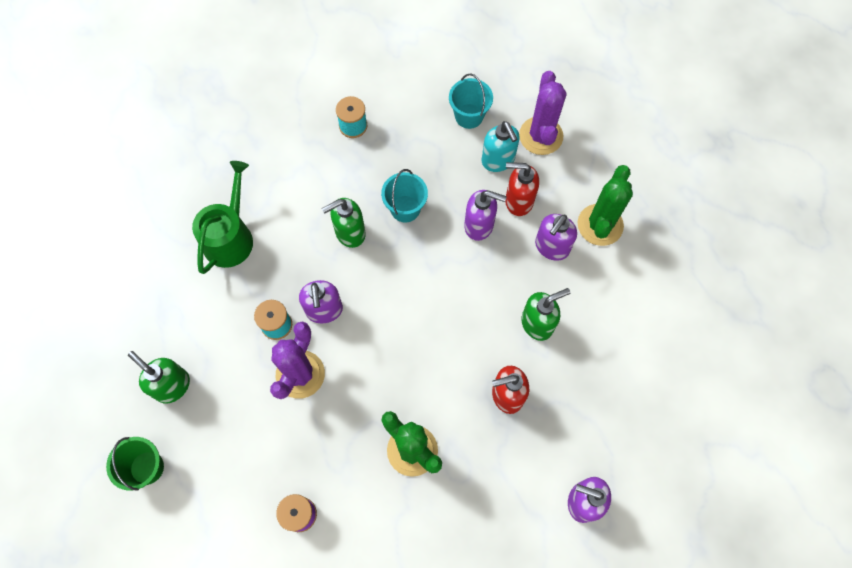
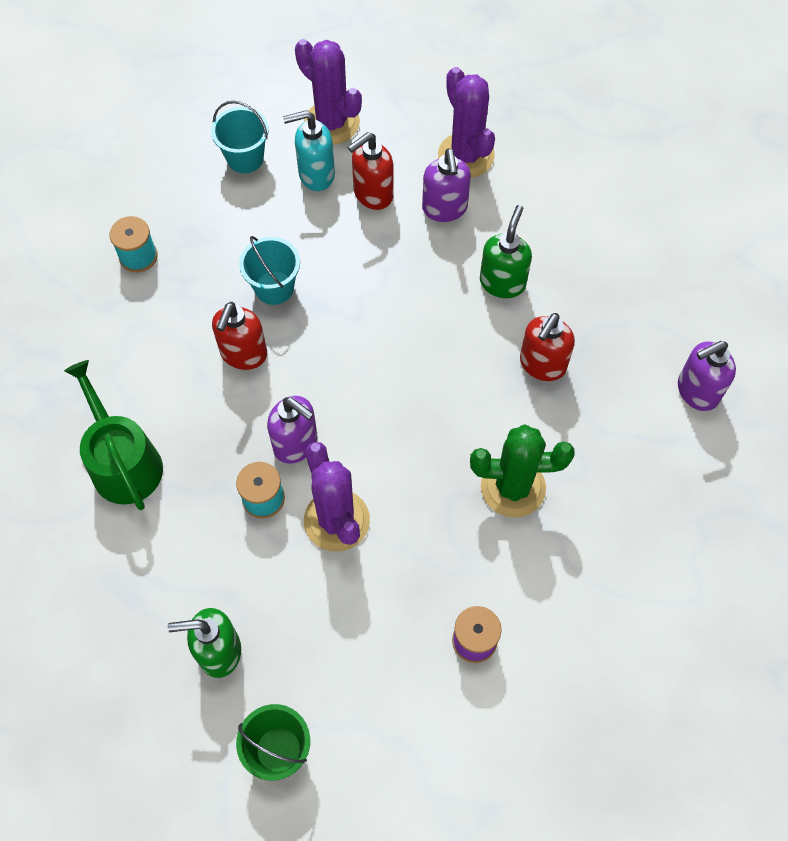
camera: 45 degrees left, 5 degrees down
(349, 233) = (243, 354): green soap dispenser -> red soap dispenser
(479, 225) = (360, 244): purple soap dispenser -> none
(498, 160) = (316, 175): turquoise soap dispenser -> turquoise soap dispenser turned 150 degrees clockwise
(600, 225) = (466, 155): green cactus -> purple cactus

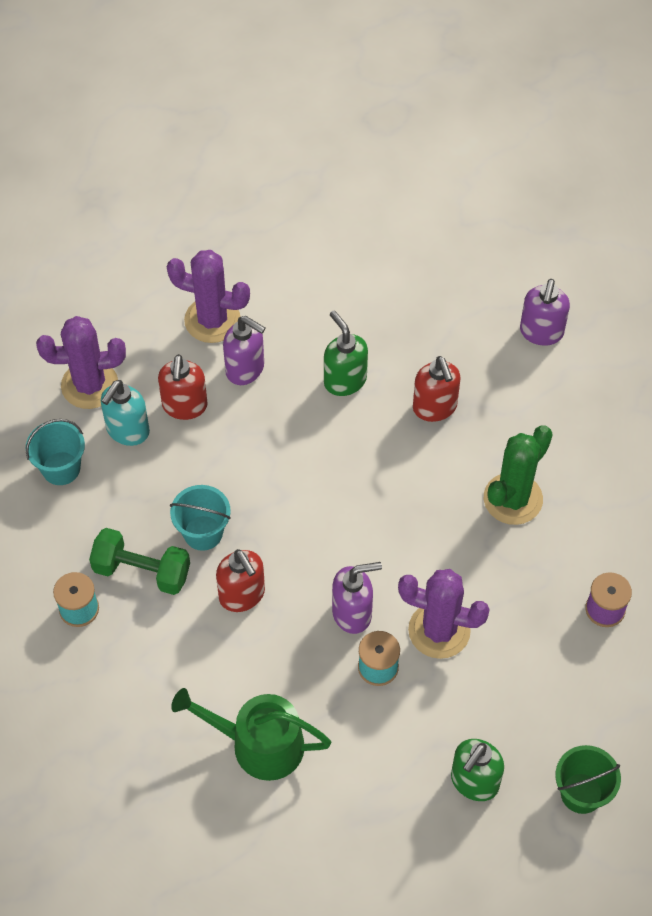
camera: 50 degrees left, 5 degrees down
(205, 272) = (142, 571): none -> green dumbbell

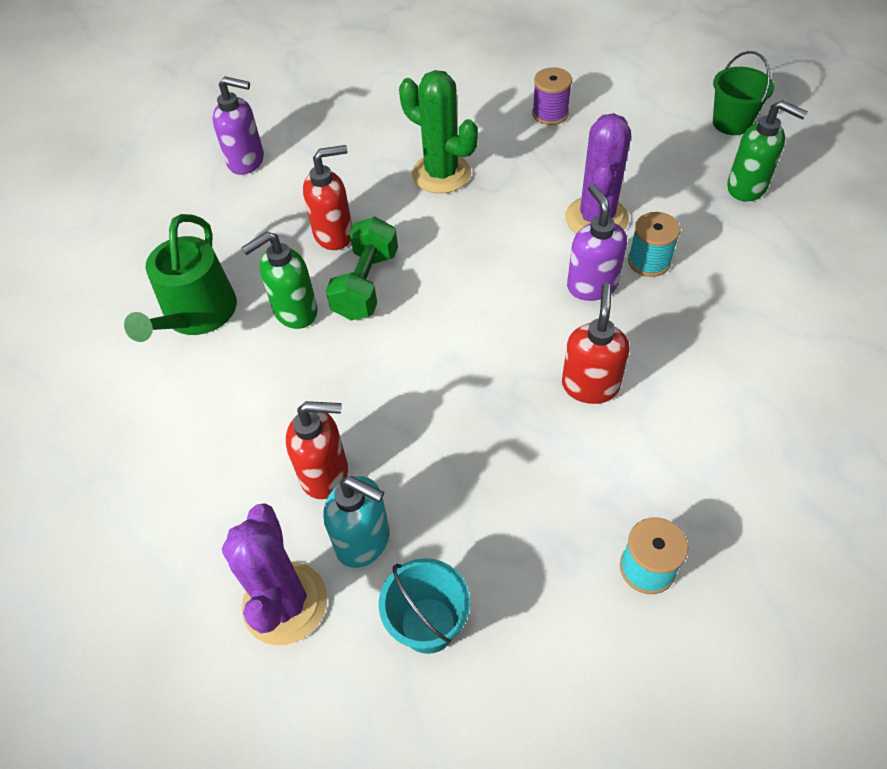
camera: 90 degrees left, 5 degrees down
(142, 571) = (577, 497): green dumbbell -> green dumbbell (366, 285)
(203, 533) = (512, 434): turquoise bucket -> none
(212, 320) = (191, 455): purple cactus -> none
(242, 595) = (590, 385): red soap dispenser -> red soap dispenser turned 45 degrees counterclockwise
(245, 369) = (272, 411): purple soap dispenser -> none
(258, 744) = (769, 354): green watering can -> green watering can (196, 315)

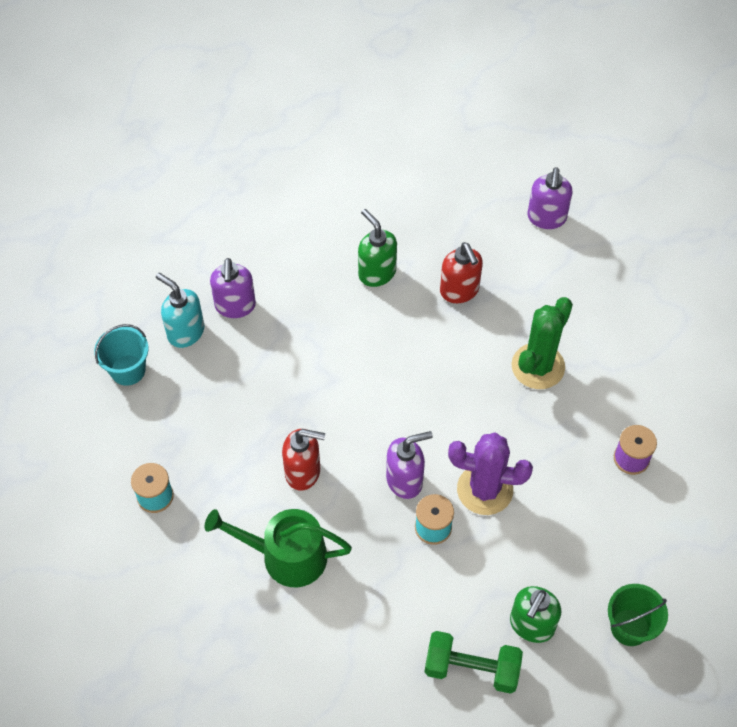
camera: 85 degrees right, 5 degrees up
(196, 315) = (373, 211): green watering can -> green watering can (286, 556)
(285, 603) = (147, 294): purple cactus -> none
(325, 474) = (235, 306): red soap dispenser -> purple soap dispenser
(364, 541) = (185, 332): turquoise soap dispenser -> turquoise soap dispenser turned 105 degrees clockwise
(366, 285) = (404, 317): green dumbbell -> green dumbbell (471, 668)

